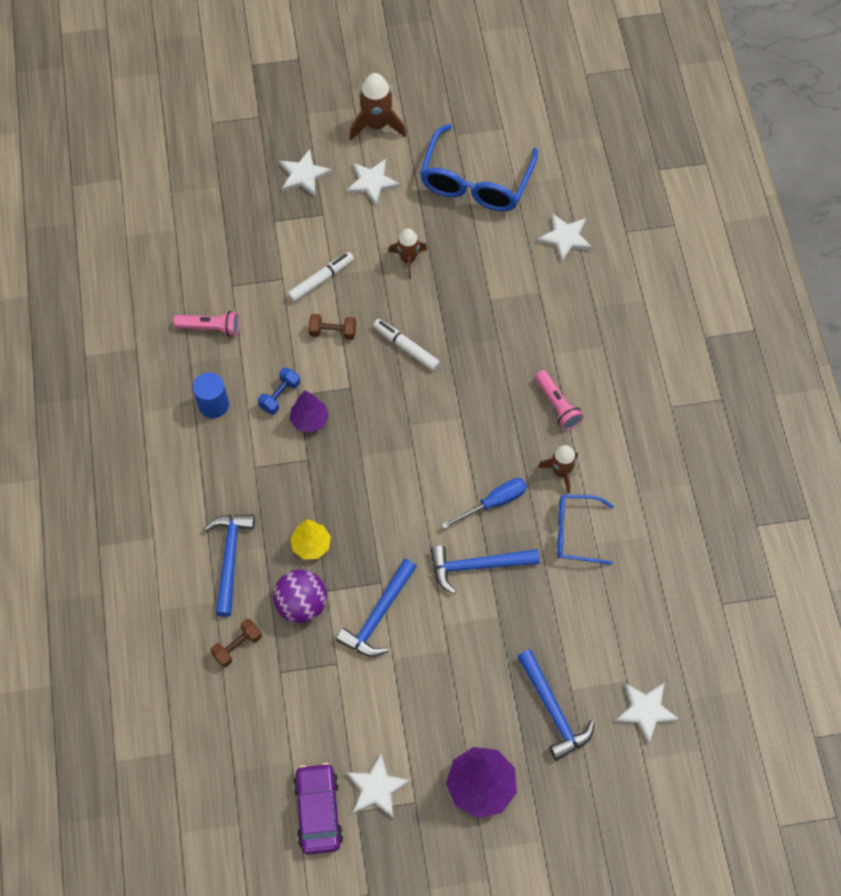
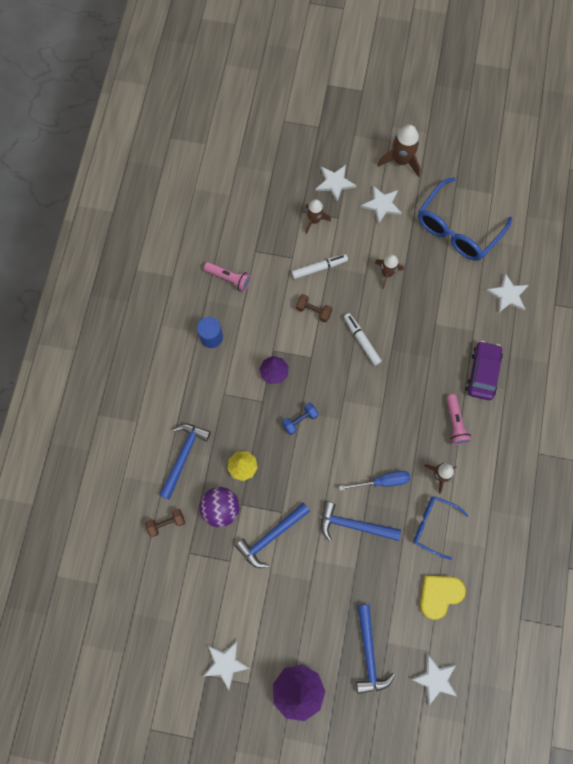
camera: 20 degrees right, 10 degrees up
(280, 396) = (259, 346): blue dumbbell -> blue dumbbell (300, 420)
(294, 226) = (314, 220): none -> brown rocket
(318, 811) = (180, 665): purple car -> purple car (482, 373)
(613, 610) = (439, 594): none -> yellow heart

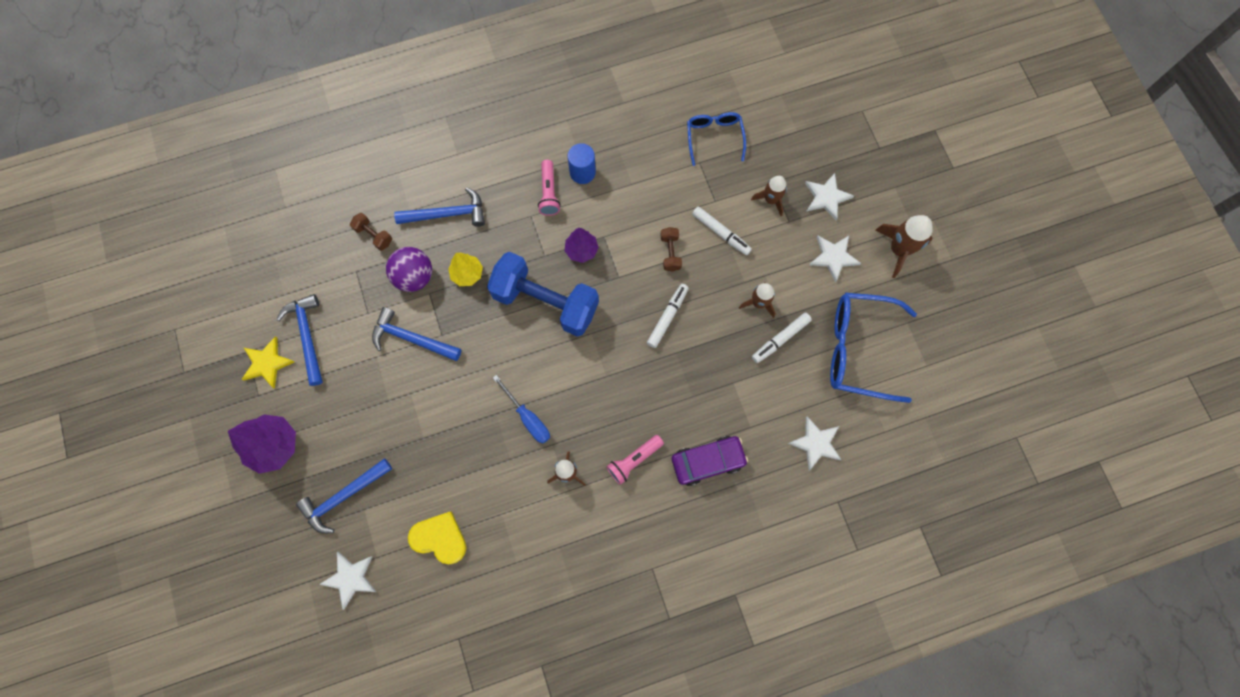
camera: 60 degrees right, 0 degrees up
(225, 663) = (267, 363): white star -> yellow star
(229, 278) = (654, 154): pink flashlight -> pink flashlight (549, 193)
(300, 420) = (546, 302): blue dumbbell -> blue dumbbell, size x2.47
(353, 525) = (466, 412): blue hammer -> blue hammer (307, 336)
(421, 274) = (780, 339): none -> white marker
(433, 525) = (509, 495): blue glasses -> blue glasses (714, 138)

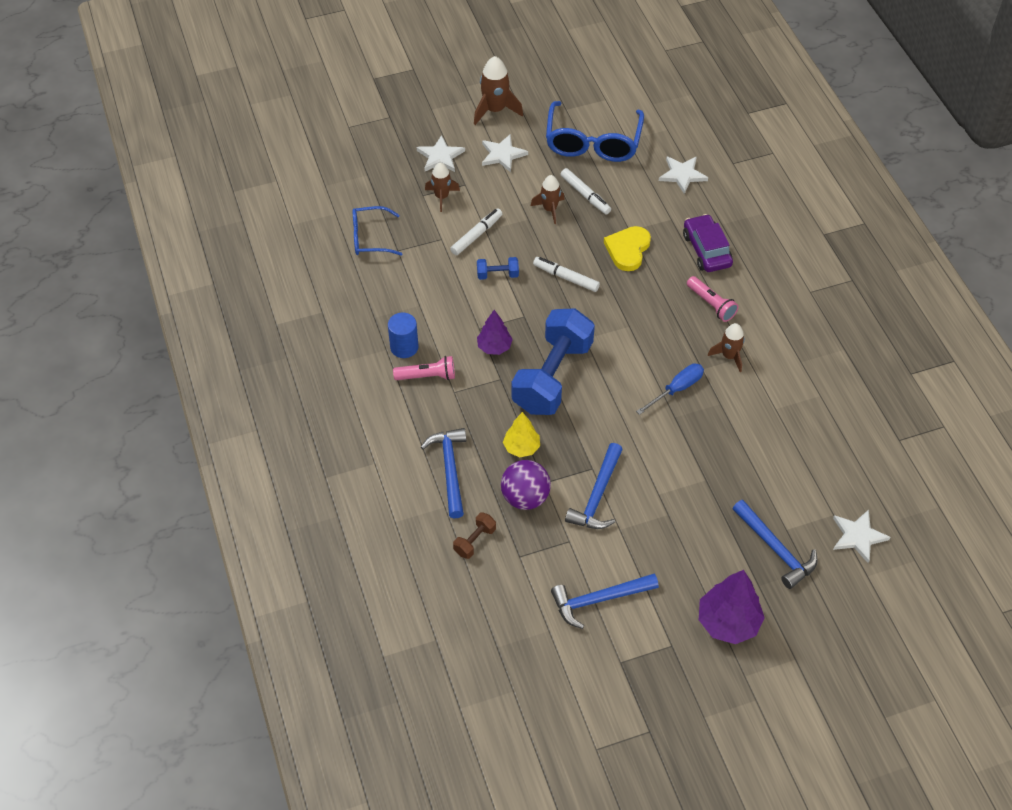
camera: 90 degrees left, 20 degrees down
(267, 363) = (633, 639): yellow star -> none
(440, 538) = (806, 459): yellow heart -> yellow heart (628, 250)
(670, 253) = (497, 274): brown dumbbell -> blue dumbbell

